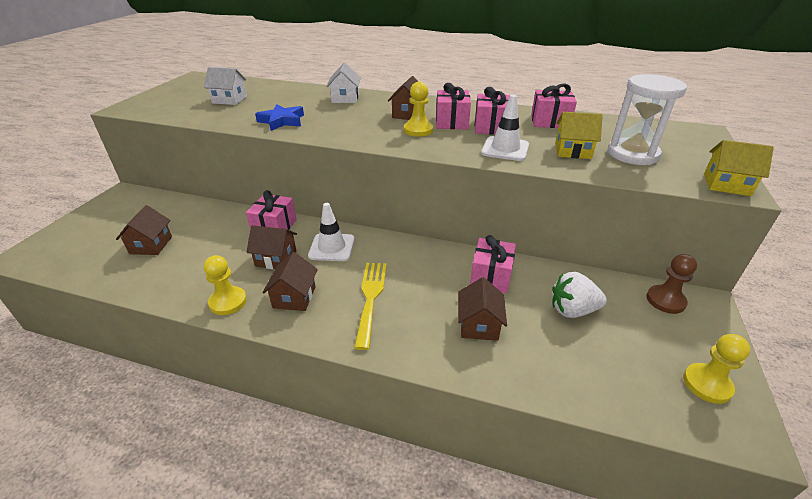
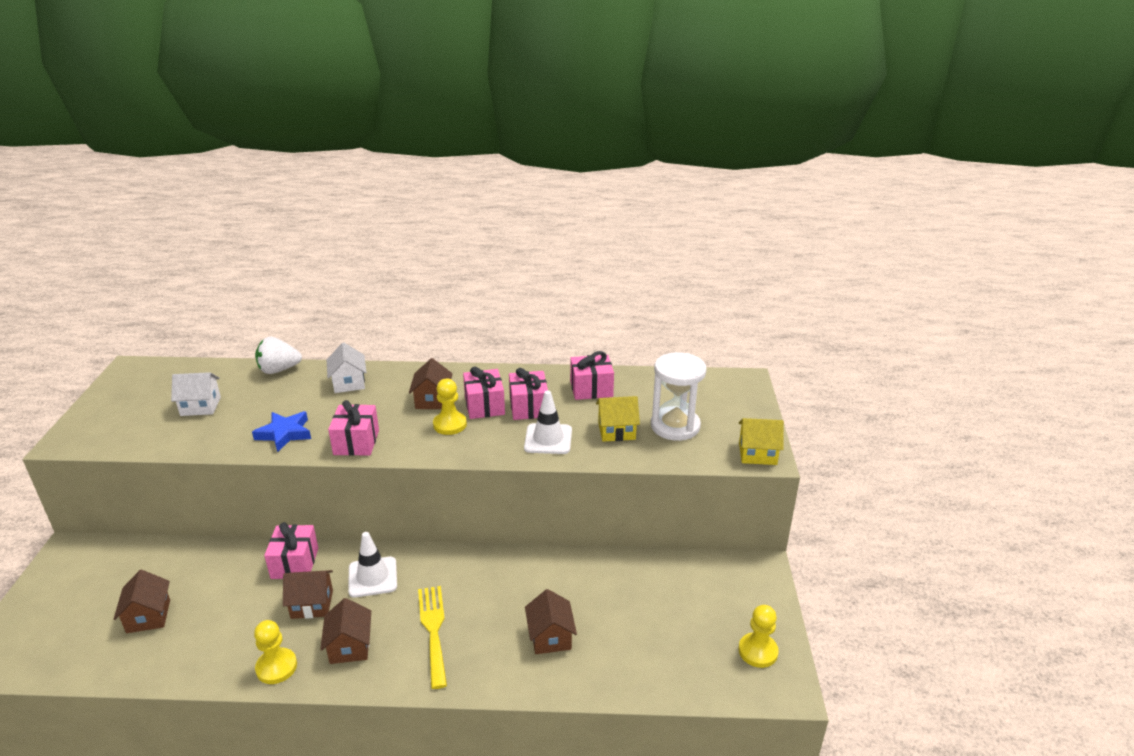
camera: 15 degrees left, 5 degrees down
(491, 276) = (555, 579): pink gift -> pink gift (356, 442)
(572, 310) = (639, 602): white strawberry -> white strawberry (279, 370)
(665, 300) = (725, 573): brown pawn -> none

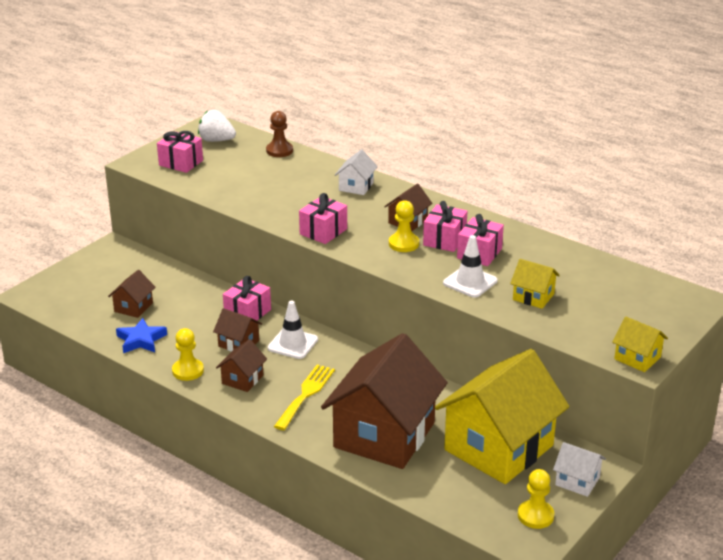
camera: 35 degrees right, 0 degrees up
(200, 406) = (238, 168): white house -> white house (577, 481)
(234, 372) = (279, 151): none -> brown pawn
(279, 370) = (313, 159): white strawberry -> white strawberry (216, 140)
(284, 434) = (279, 207): blue star -> blue star (141, 340)
(550, 637) = (384, 435): brown house -> brown house, size x2.38
(591, 389) = (548, 258): pink gift -> pink gift (181, 163)
(662, 595) = (499, 447): none -> yellow house
(675, 426) = (588, 311): white hourglass -> none

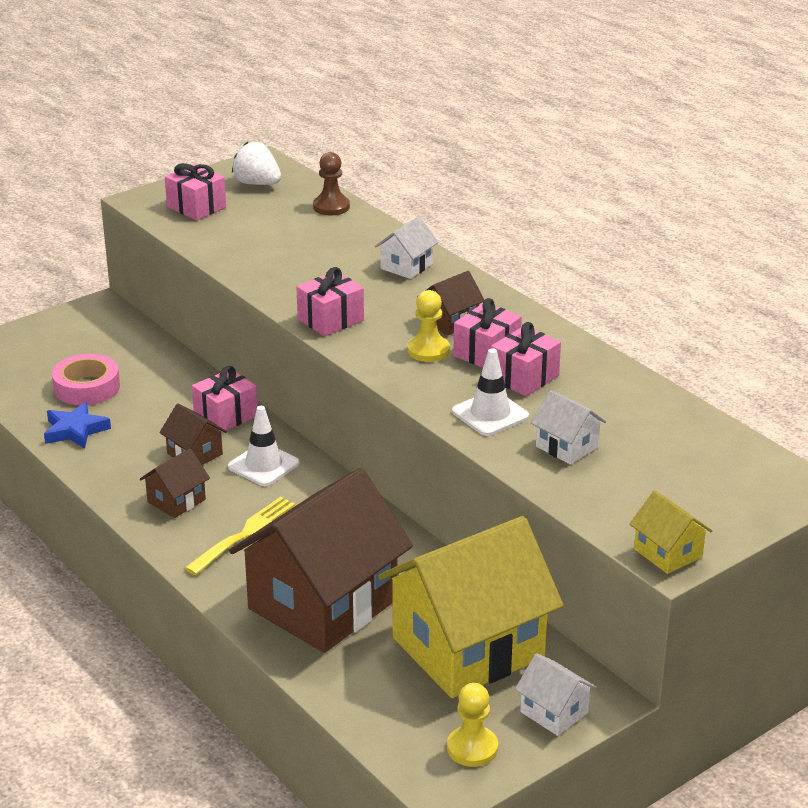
camera: 15 degrees right, 0 degrees up
(133, 307) = (87, 387): brown house -> pink tape
(188, 371) = (113, 479): yellow pawn -> none
(533, 297) = (567, 447): yellow house -> white house

